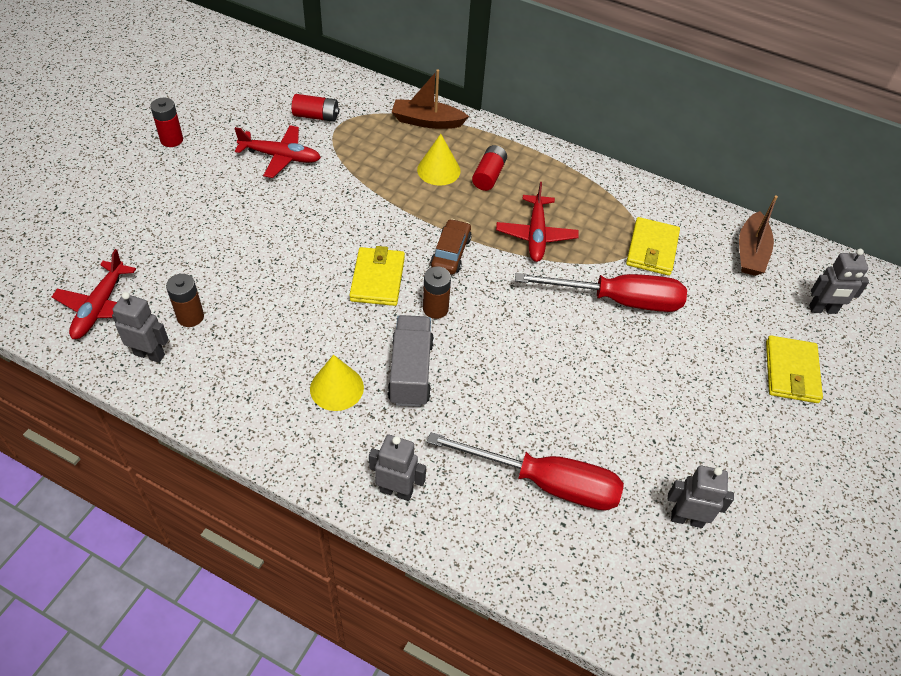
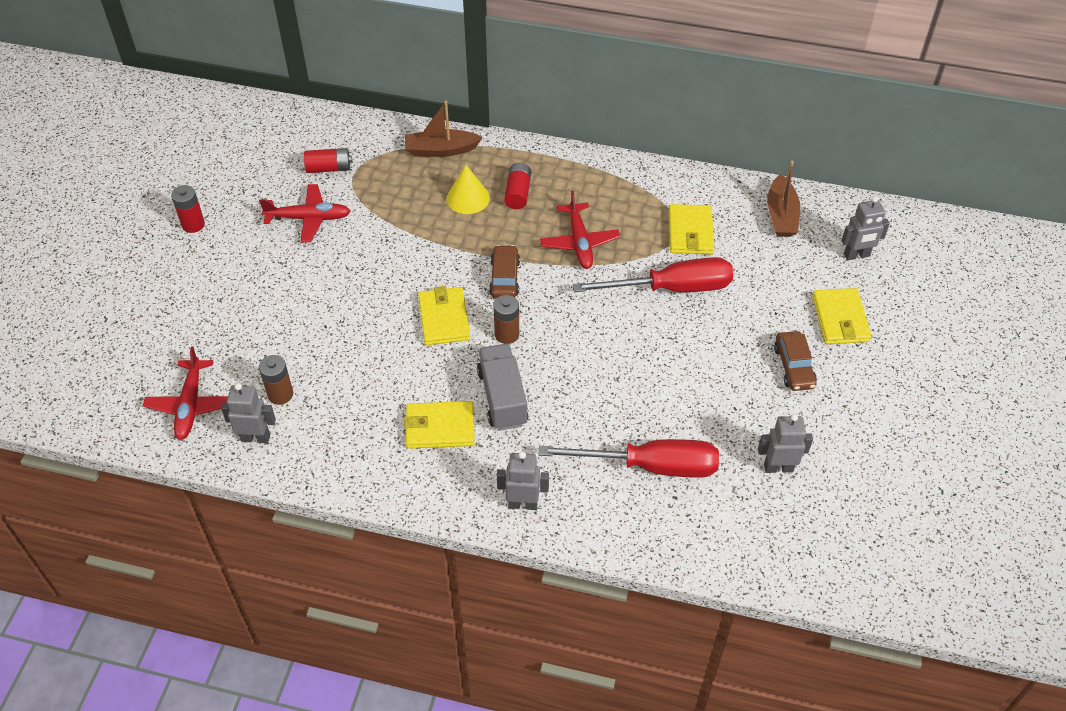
camera: 10 degrees left, 0 degrees up
(336, 388) = (440, 427): yellow cone -> yellow wallet
(729, 411) = (793, 367): none -> brown car

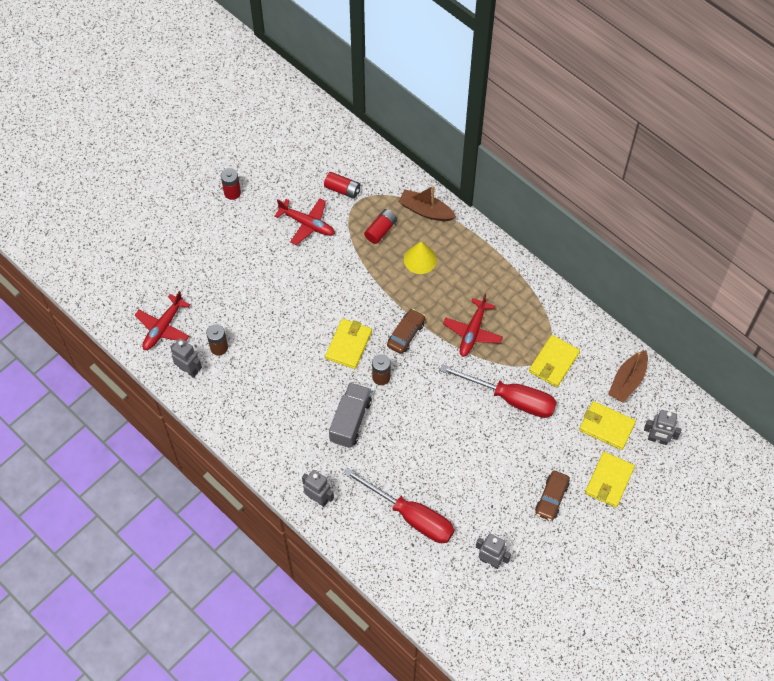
camera: 30 degrees right, 10 degrees up
(440, 427) = (300, 421): yellow wallet -> yellow wallet (606, 426)
(518, 193) = (456, 272): red battery -> red battery (381, 230)

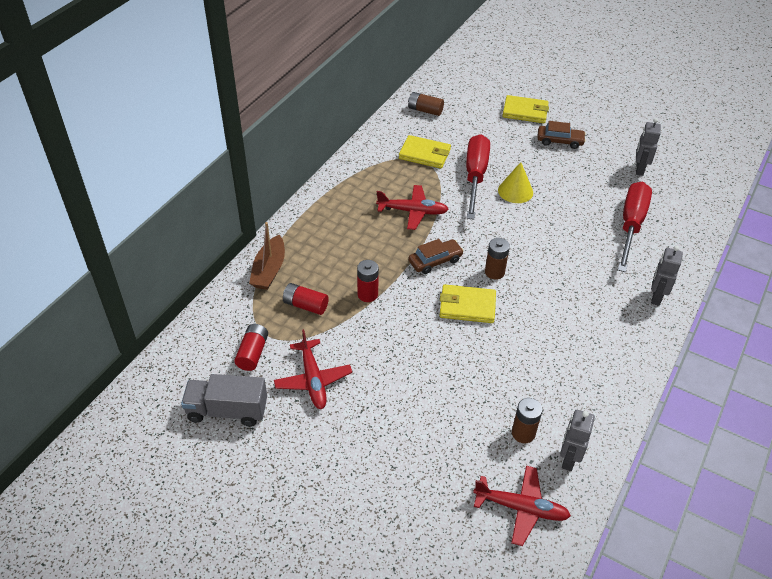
camera: 105 degrees left, 15 degrees down
(232, 193) = (280, 479): red battery -> red battery (367, 294)
(307, 224) = (313, 379): red plane -> red plane turned 150 degrees clockwise
(350, 421) = (556, 288): grey truck -> grey truck (227, 410)
(406, 334) = (435, 261): brown car -> brown car turned 135 degrees clockwise
(420, 259) = (336, 265): yellow cone -> yellow cone (515, 191)
(606, 426) = (475, 118): yellow wallet -> none
(627, 381) = (425, 110): brown boat -> brown battery
(657, 439) = (473, 90): grey robot -> none

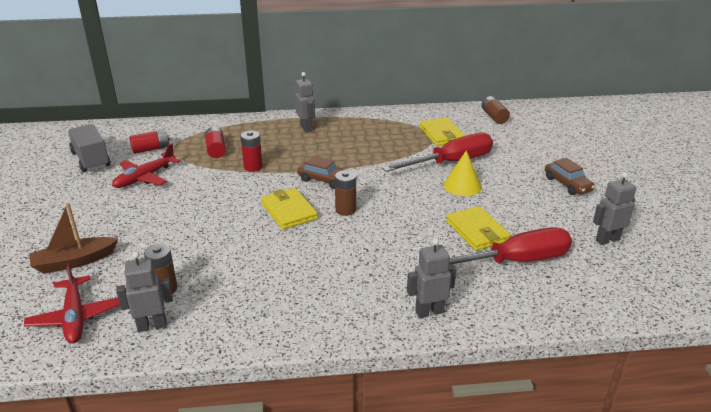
camera: 55 degrees right, 15 degrees down
(269, 270) = (236, 126): brown boat -> brown boat (74, 262)
(326, 225) = (306, 128): none -> grey robot
(412, 211) = (368, 152): red plane -> none
(525, 112) = (575, 155): yellow wallet -> yellow wallet (477, 231)

